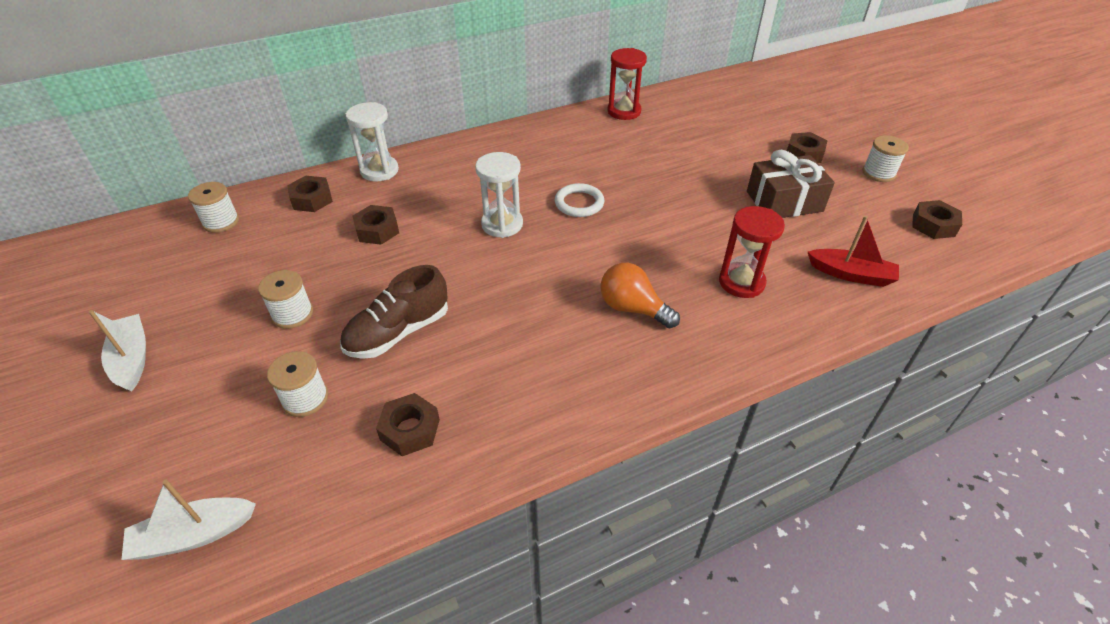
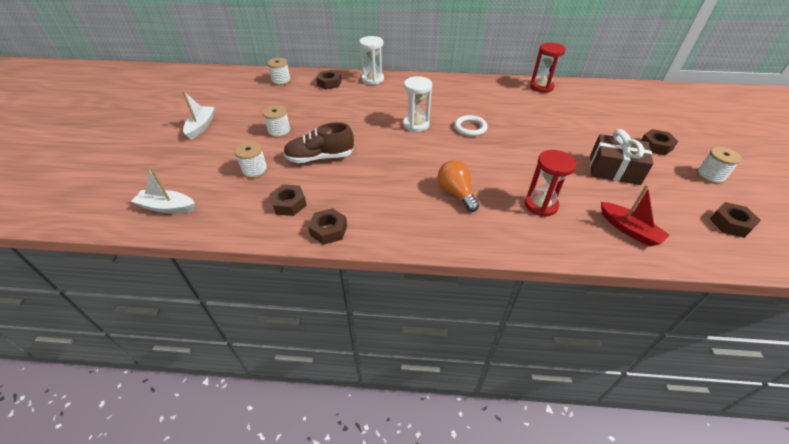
camera: 30 degrees right, 0 degrees up
(377, 230) = (348, 107): brown nut -> brown nut (328, 230)

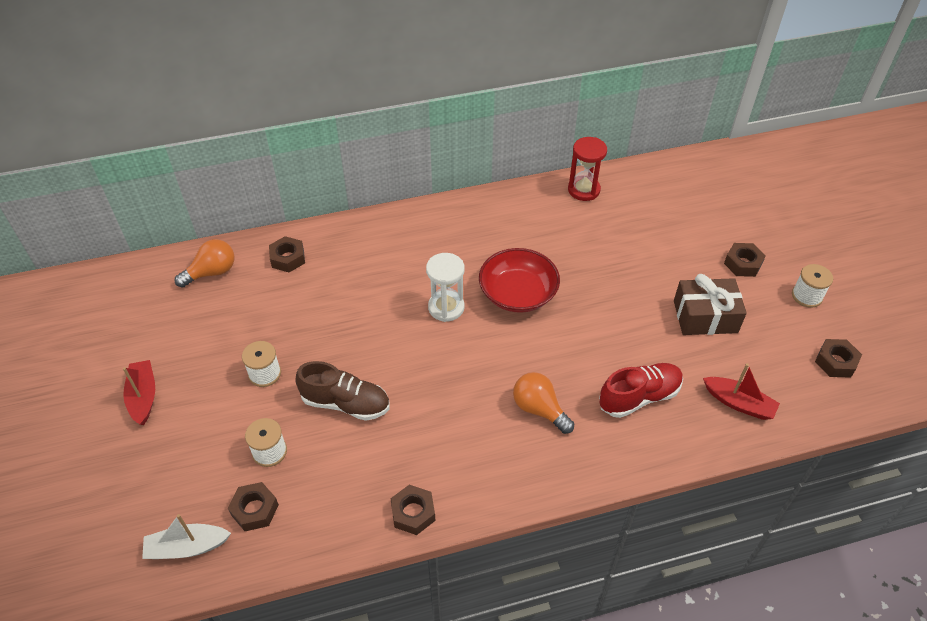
camera: 20 degrees left, 5 degrees up
(201, 126) = (143, 397): white boat -> red boat
(281, 81) = (212, 272): white spool -> orange light bulb
(289, 204) = (344, 490): brown nut -> brown nut (254, 510)
(320, 157) = (345, 403): brown shoe -> brown shoe turned 135 degrees counterclockwise
(372, 79) = (348, 233): white hourglass -> none
(470, 128) = (518, 293): white ring -> red bowl
(540, 205) = (639, 397): red hourglass -> red shoe

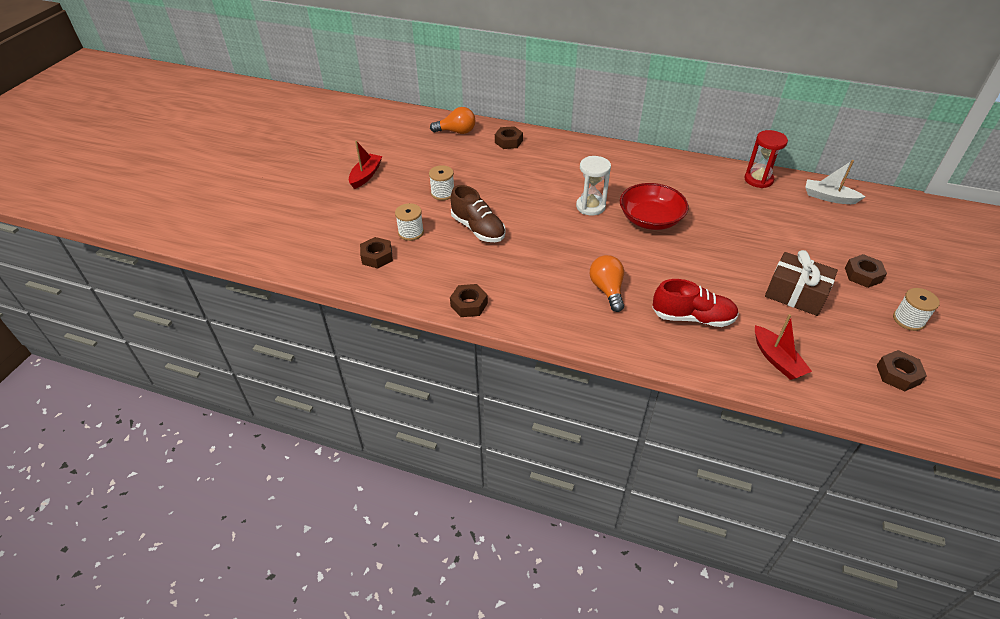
camera: 35 degrees right, 5 degrees down
(187, 547) = (325, 256): white boat -> white boat (829, 197)

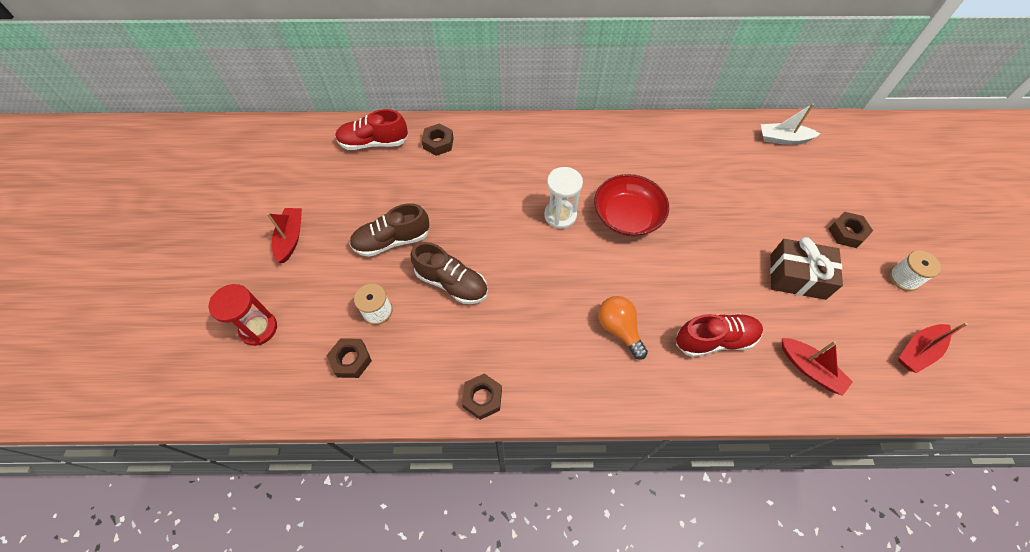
camera: 20 degrees left, 15 degrees up
(443, 193) = (392, 241): white spool -> brown shoe
(456, 132) = (374, 143): orange light bulb -> red shoe
(758, 180) = (711, 132): red hourglass -> red hourglass (259, 329)
(898, 374) = (918, 351): brown nut -> red boat

